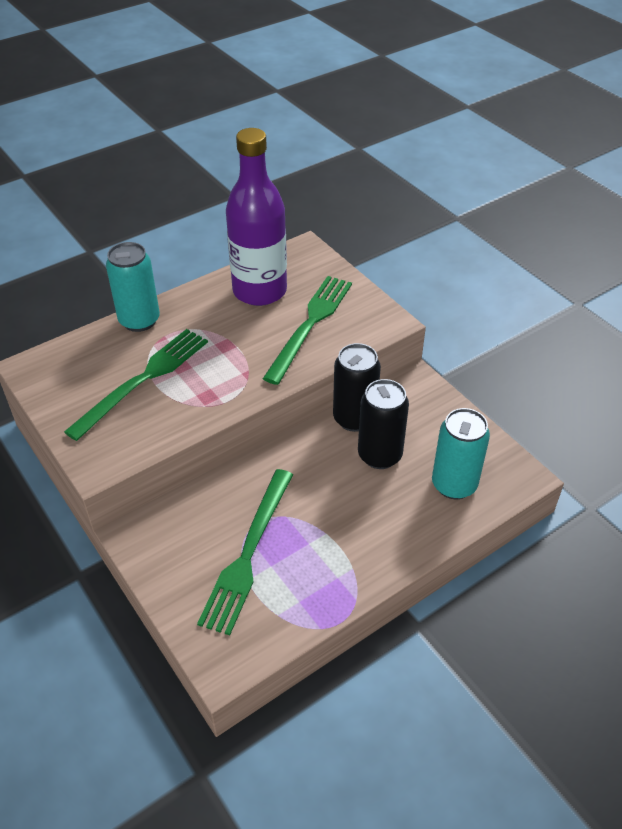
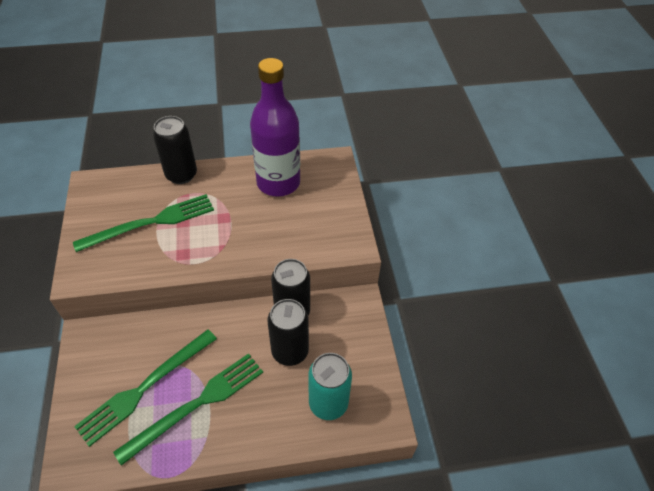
camera: 25 degrees right, 5 degrees up
(139, 320) = (181, 175): turquoise can -> black can
(310, 324) = (295, 225): green fork -> green fork (197, 404)

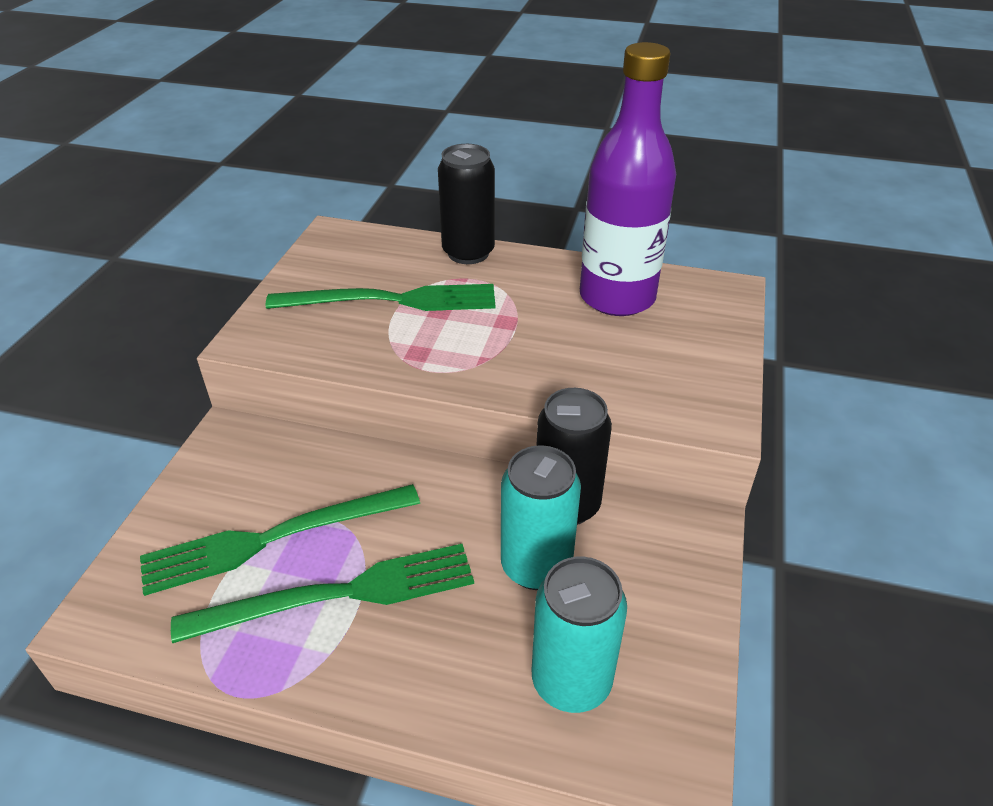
camera: 25 degrees right, 10 degrees down
(290, 351) = (536, 566): black can -> turquoise can

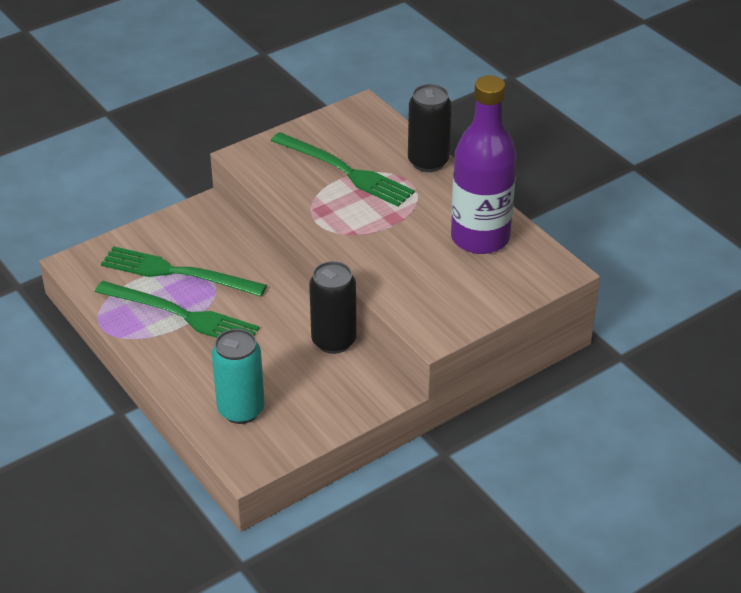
camera: 40 degrees right, 0 degrees up
(536, 566) = (283, 358): turquoise can -> none

